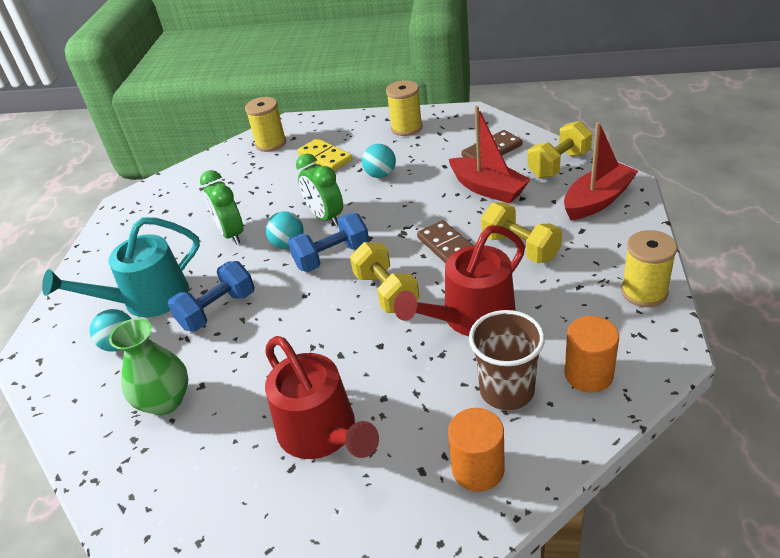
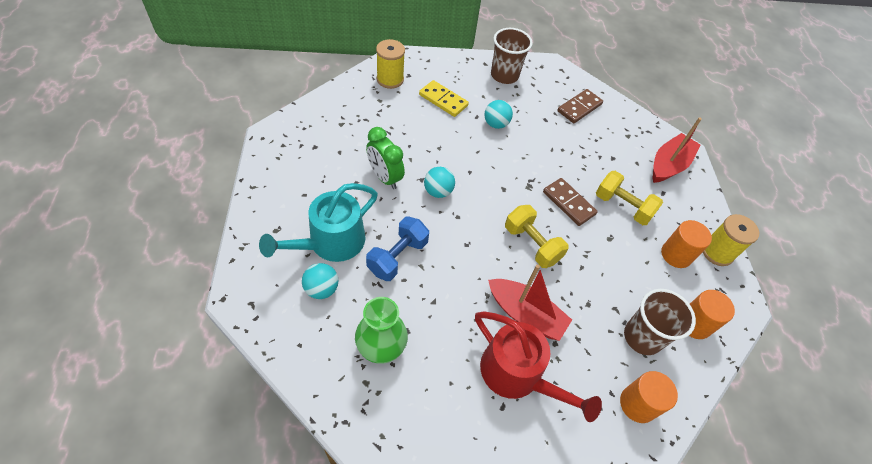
camera: 20 degrees left, 15 degrees up
(325, 217) = (461, 165): green clock -> none
(332, 257) = (479, 207): blue dumbbell -> none
(406, 128) = (504, 75): yellow spool -> brown cup
(472, 317) = (602, 270): red watering can -> none
(488, 189) = (585, 146): red boat -> red boat (525, 314)
(559, 165) = (633, 127): yellow dumbbell -> none
(582, 297) = (676, 255): none -> orange cylinder

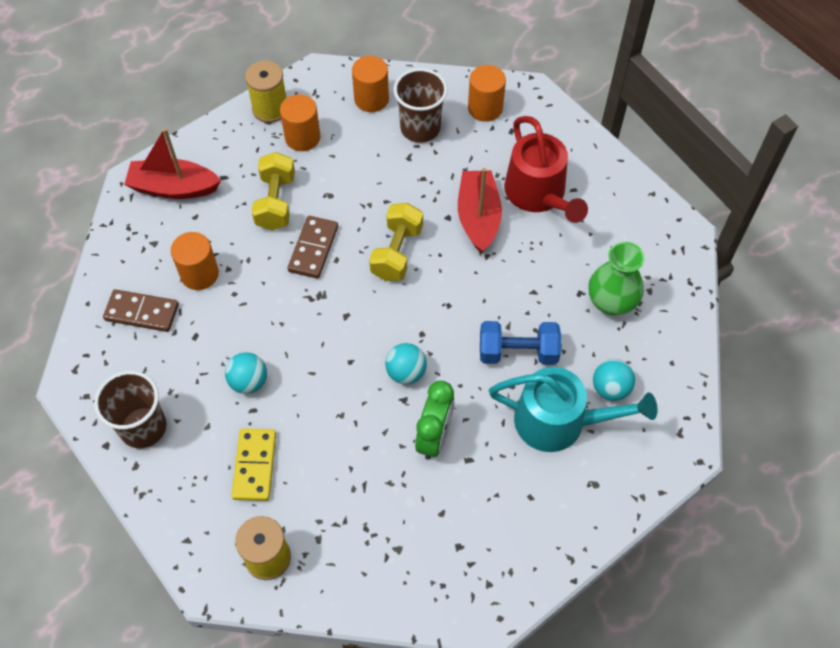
camera: 120 degrees left, 5 degrees up
(517, 374) = (538, 194): red watering can -> red watering can turned 150 degrees clockwise
(589, 142) = (199, 274): none -> orange cylinder

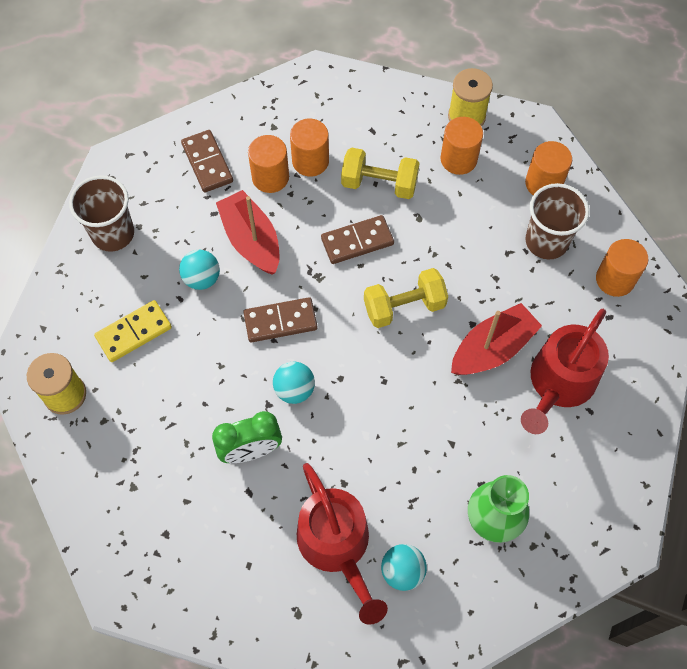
camera: 55 degrees right, 5 degrees up
(174, 188) = (334, 104): red boat -> red boat (251, 240)
(211, 236) = (310, 161): none -> orange cylinder
(276, 202) = (379, 184): yellow dumbbell -> yellow dumbbell turned 45 degrees clockwise
(337, 346) = (280, 321): none -> brown domino
(518, 352) = (380, 468): blue dumbbell -> none
(559, 421) = (337, 545): turquoise watering can -> red watering can

